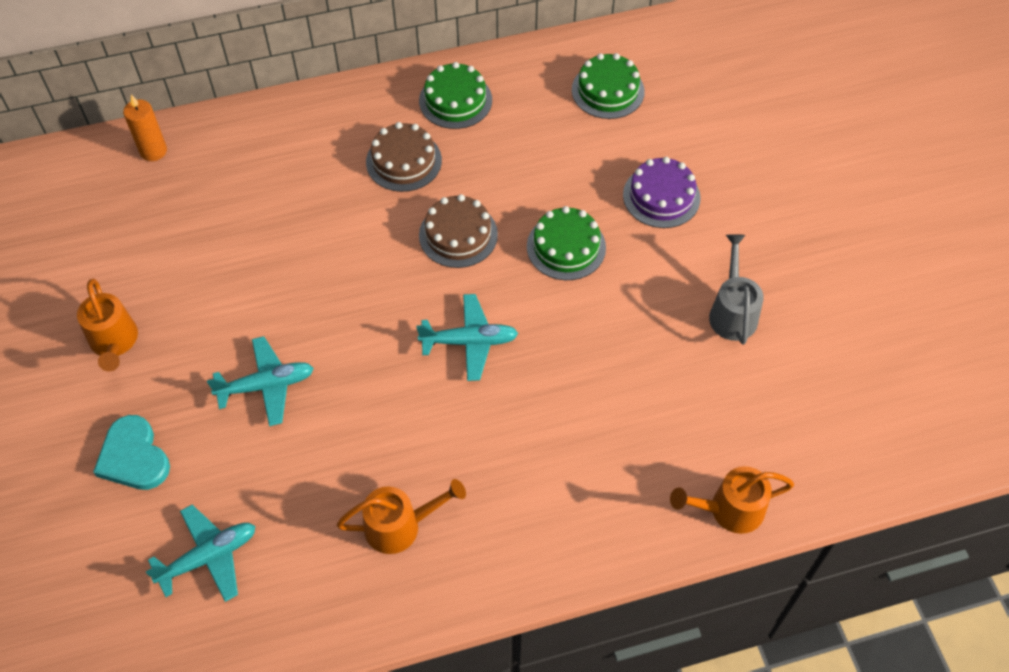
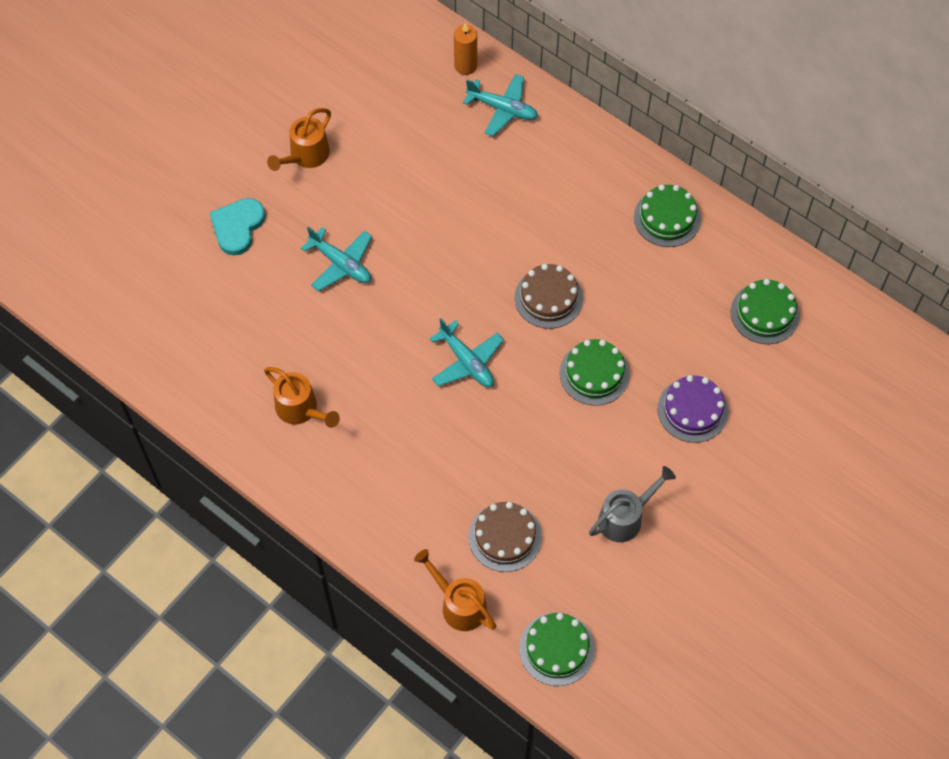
camera: 55 degrees right, 5 degrees up
(208, 557) = (203, 316): turquoise plane -> turquoise plane (502, 109)
(403, 161) = (584, 221): brown cake -> brown cake (505, 537)
(832, 451) = (557, 649): none -> green cake

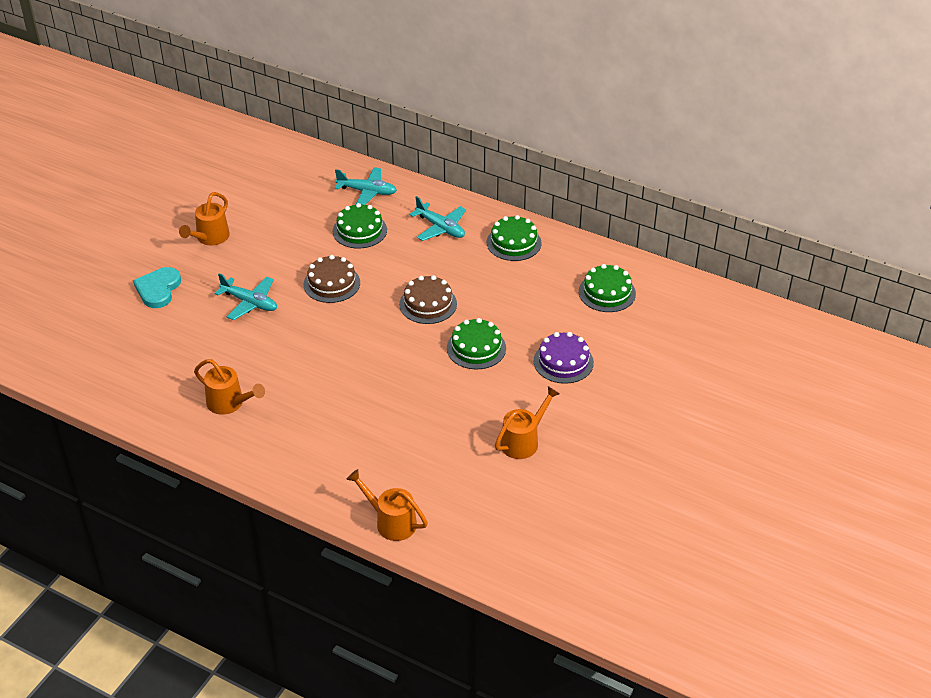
camera: 10 degrees left, 20 degrees down
(465, 66) = (332, 169): orange candle -> none
(466, 362) = (367, 354): turquoise plane -> turquoise plane (440, 228)
(505, 537) = (422, 468): brown cake -> brown cake (331, 283)
(557, 649) = (484, 542): green cake -> green cake (359, 230)
(626, 517) = (523, 441): grey watering can -> orange watering can

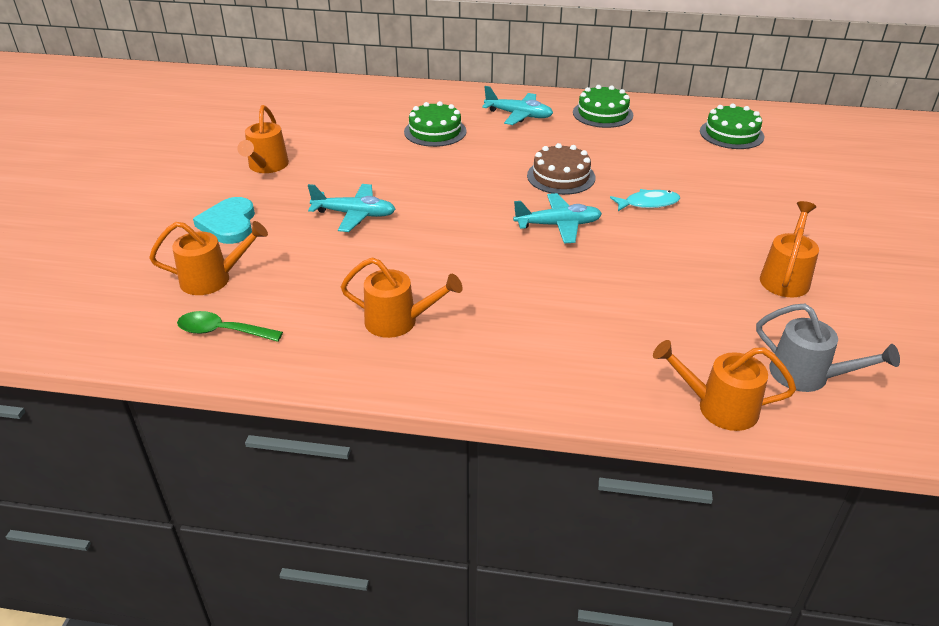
camera: 20 degrees left, 5 degrees down
(115, 380) = (222, 331): none -> green spoon
(127, 336) = (213, 279): none -> orange watering can
(331, 283) = (439, 179): brown cake -> none
(367, 192) = (418, 101): turquoise plane -> turquoise plane (558, 225)
(468, 518) = (808, 376): none -> grey watering can
(476, 348) = (648, 203): green cake -> turquoise fish
(563, 362) = (750, 196): purple cake -> none

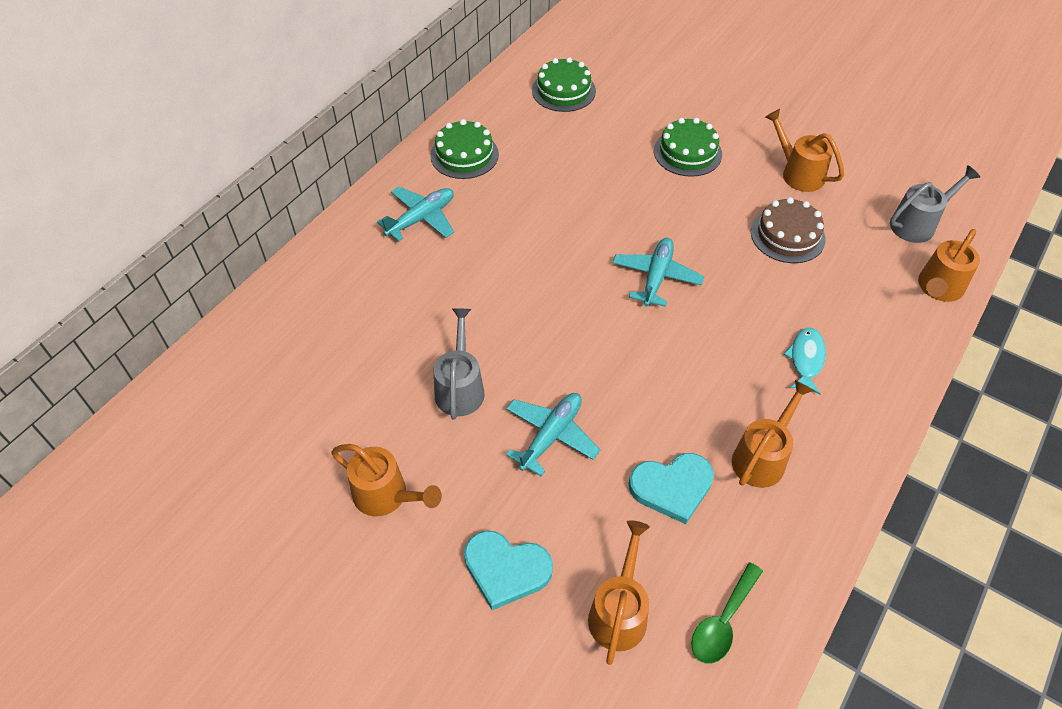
camera: 65 degrees left, 15 degrees up
(338, 280) = (672, 487): none -> turquoise heart
(374, 169) = (460, 387): none -> grey watering can
(435, 131) = (409, 302): green cake -> green cake (687, 152)
(561, 176) = (570, 238): brown cake -> brown cake (787, 235)
(648, 203) = (651, 200): turquoise fish -> turquoise fish (806, 359)

